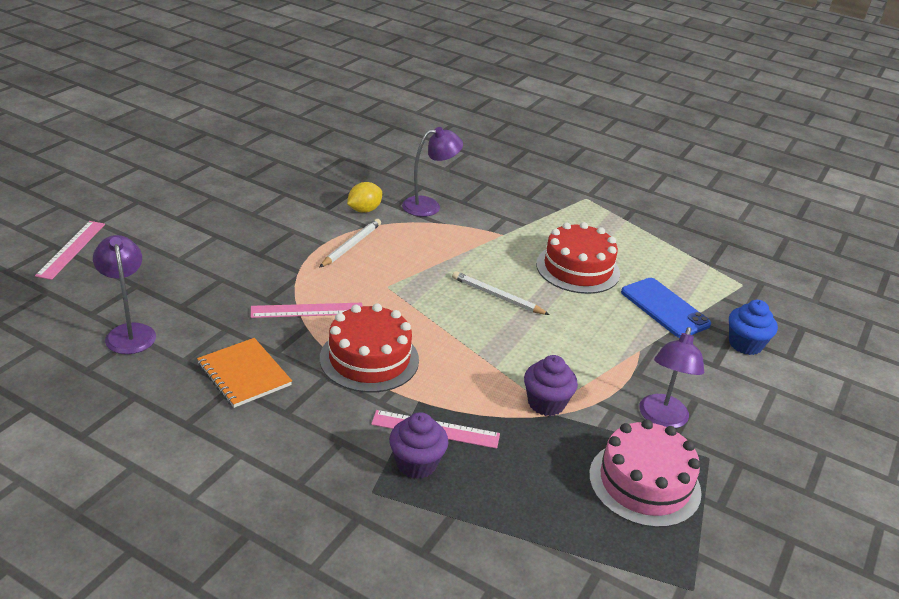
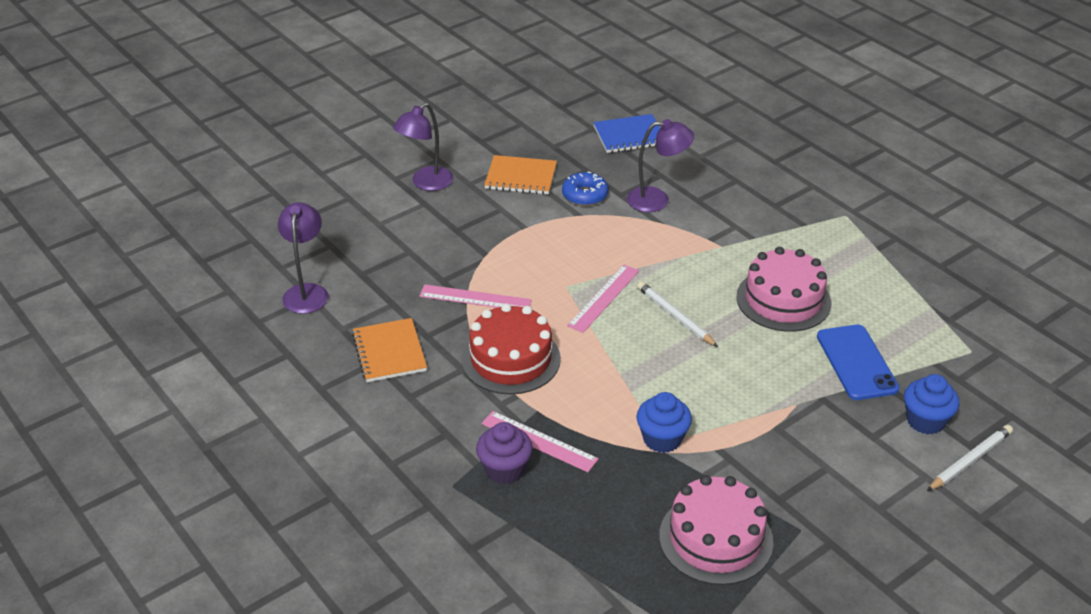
camera: 25 degrees right, 5 degrees up
(71, 249) = (287, 198): pink ruler -> pink ruler (603, 298)
(298, 203) = (521, 177): none -> orange notebook
(351, 245) = (552, 234): white pencil -> white pencil (970, 460)
(364, 210) = (585, 195): yellow lemon -> blue donut
(378, 160) = (629, 136): none -> blue notebook
(546, 403) = (662, 439): purple cupcake -> blue cupcake
(577, 268) = (783, 300): red cake -> pink cake
(661, 419) = (775, 480): purple lamp -> purple lamp (426, 183)

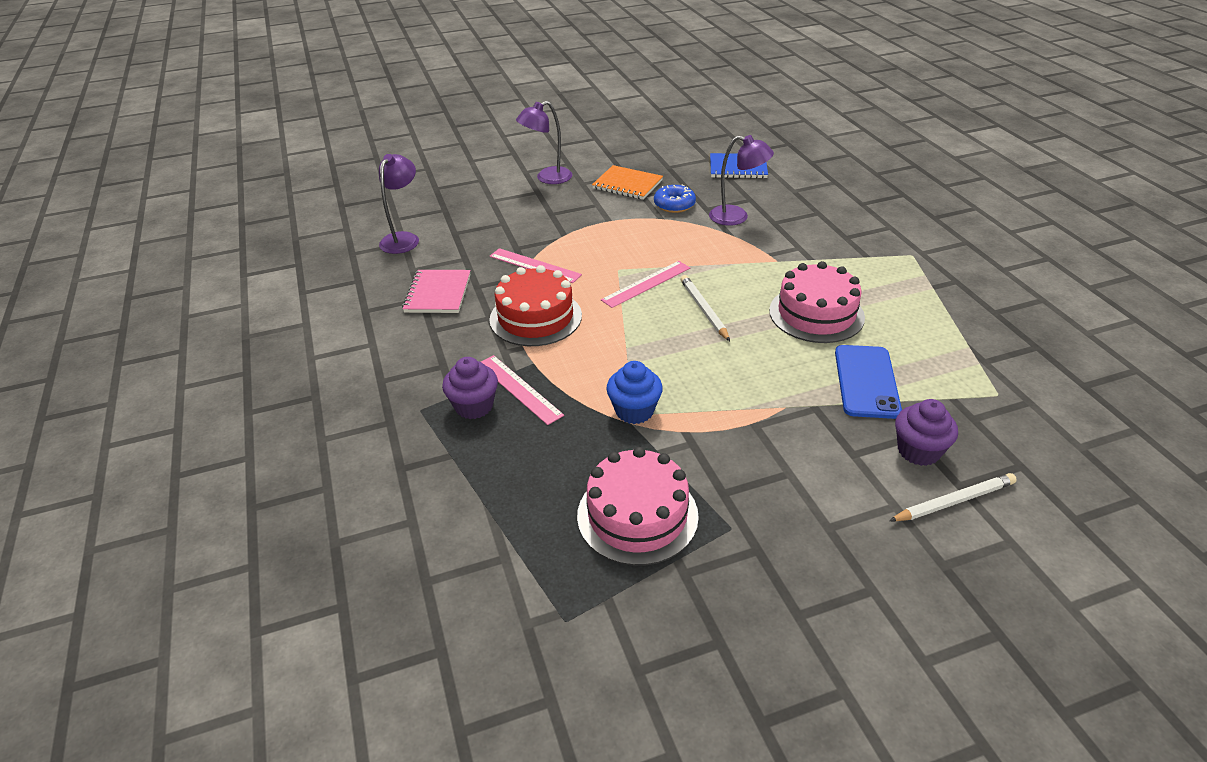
camera: 20 degrees right, 0 degrees up
(389, 352) = (438, 293): orange notebook -> pink notebook
(925, 421) = (918, 451): blue cupcake -> purple cupcake

